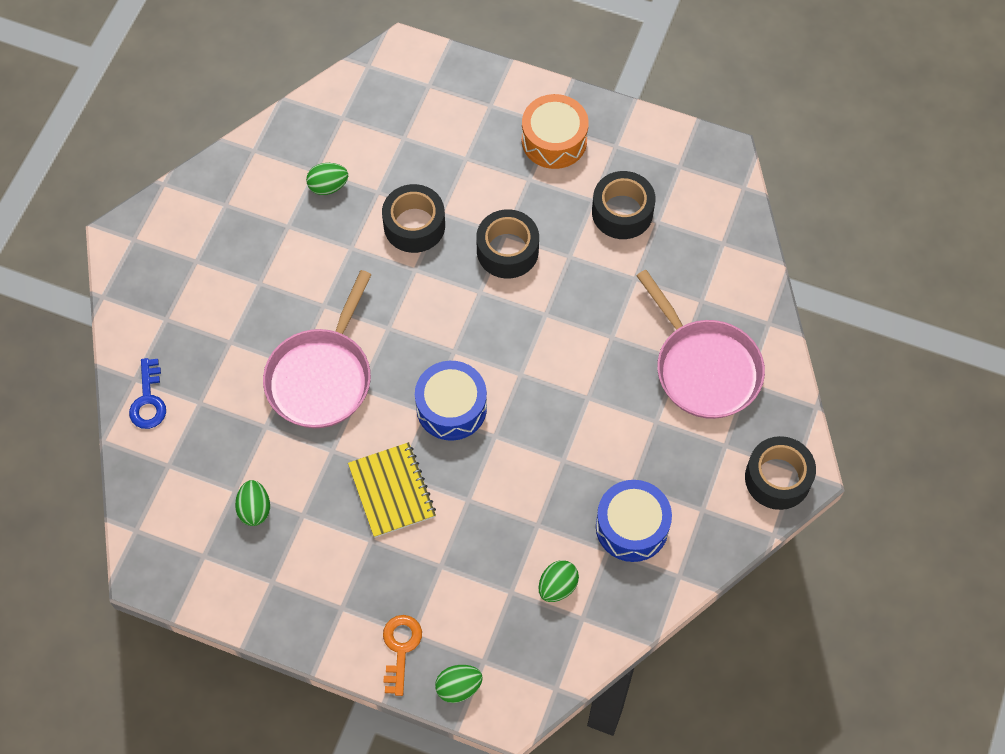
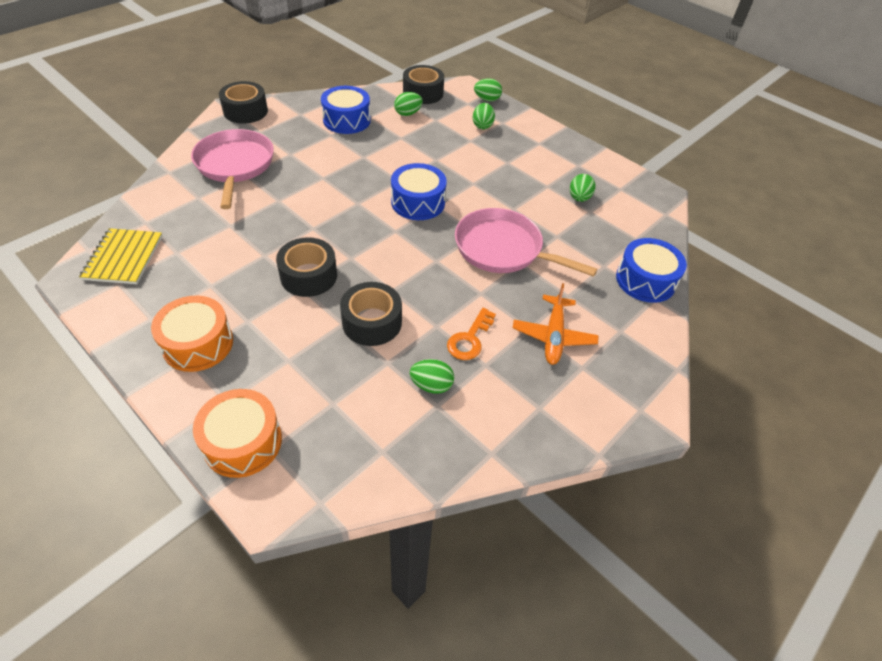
camera: 160 degrees left, 15 degrees down
(148, 400) = (645, 280): blue key -> blue drum
(232, 284) = (553, 336): none -> orange plane
(321, 377) = (503, 249): pink pan -> pink pan turned 105 degrees counterclockwise
(392, 491) = (482, 178): yellow notebook -> yellow notebook (123, 258)
(400, 648) = (511, 120): orange key -> orange key (470, 339)
(438, 611) = (482, 125): none -> green egg
(454, 81) = (243, 442): none -> orange drum
(622, 212) = (196, 268): black tape -> black tape (423, 93)

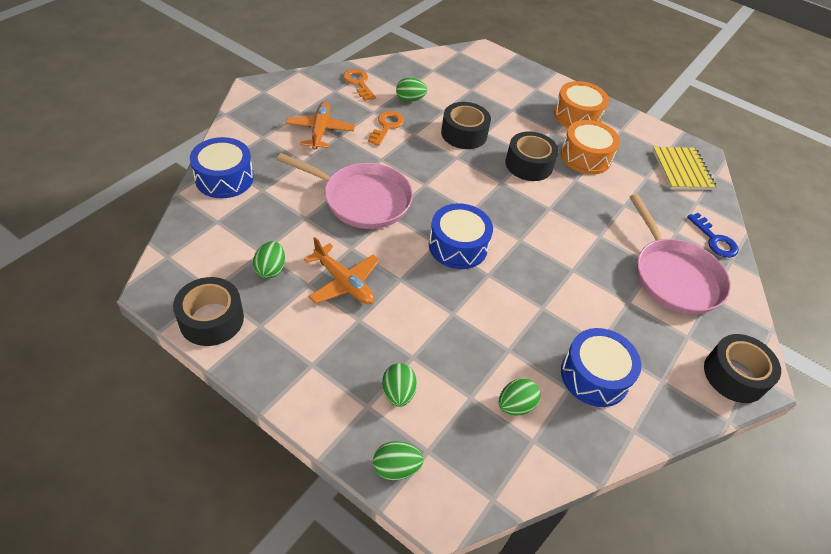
camera: 170 degrees right, 0 degrees up
(165, 188) = (715, 240): none -> blue key
(243, 442) = (514, 72): orange drum -> orange drum (585, 157)
(423, 93) = (508, 468): black tape -> black tape (211, 319)
(505, 423) = (358, 83): none -> orange key
(519, 185) = (344, 282): none -> orange plane

